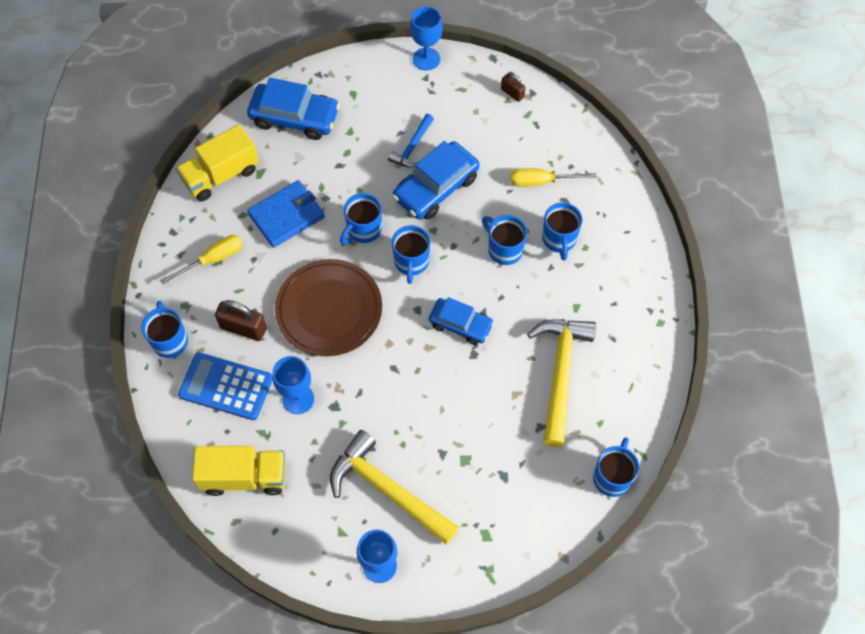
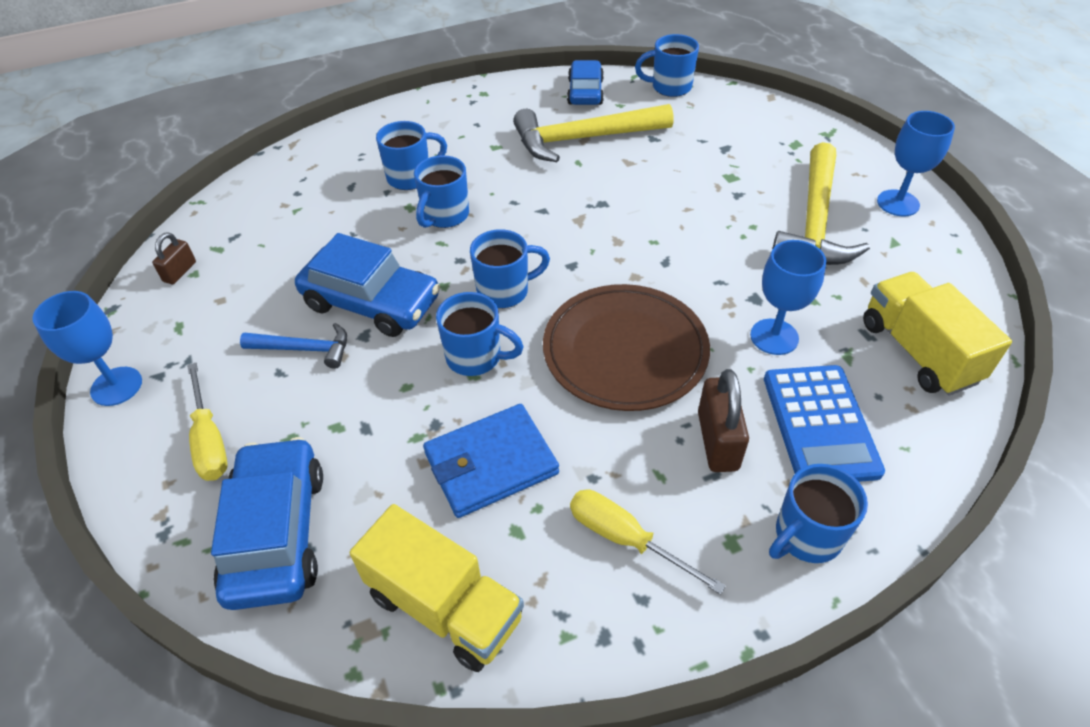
camera: 110 degrees left, 15 degrees down
(286, 215) = (491, 463): blue wallet -> blue wallet turned 60 degrees counterclockwise
(460, 324) = (570, 223): blue car -> blue car (585, 92)
(541, 181) = (328, 210): yellow screwdriver -> yellow screwdriver (210, 440)

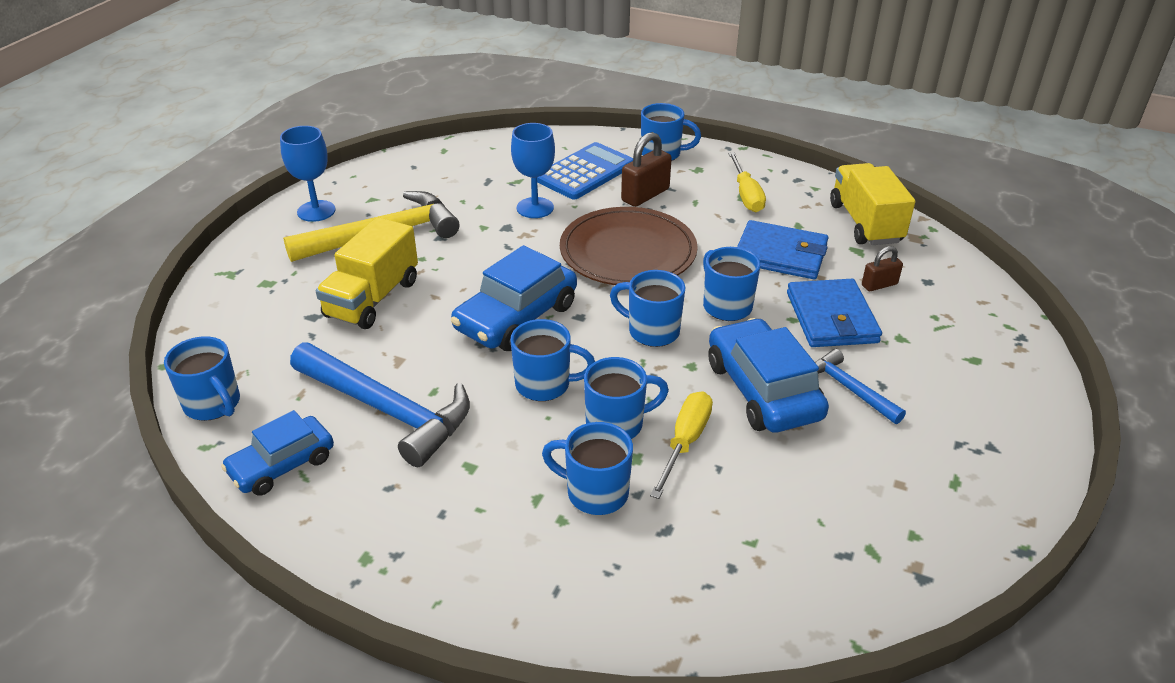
camera: 135 degrees left, 10 degrees down
(116, 386) = (1035, 460): blue goblet -> none
(180, 272) = (929, 547): brown padlock -> brown padlock (879, 285)
(210, 440) = (965, 371): yellow screwdriver -> yellow screwdriver (685, 442)
(276, 533) = (942, 297): blue car -> blue car (516, 317)
(372, 414) = (831, 318): none -> blue wallet
(521, 207) = (545, 385): none -> blue mug
(583, 139) = (387, 410): yellow hammer -> blue hammer
(918, 352) = (481, 162): yellow truck -> yellow truck (372, 299)

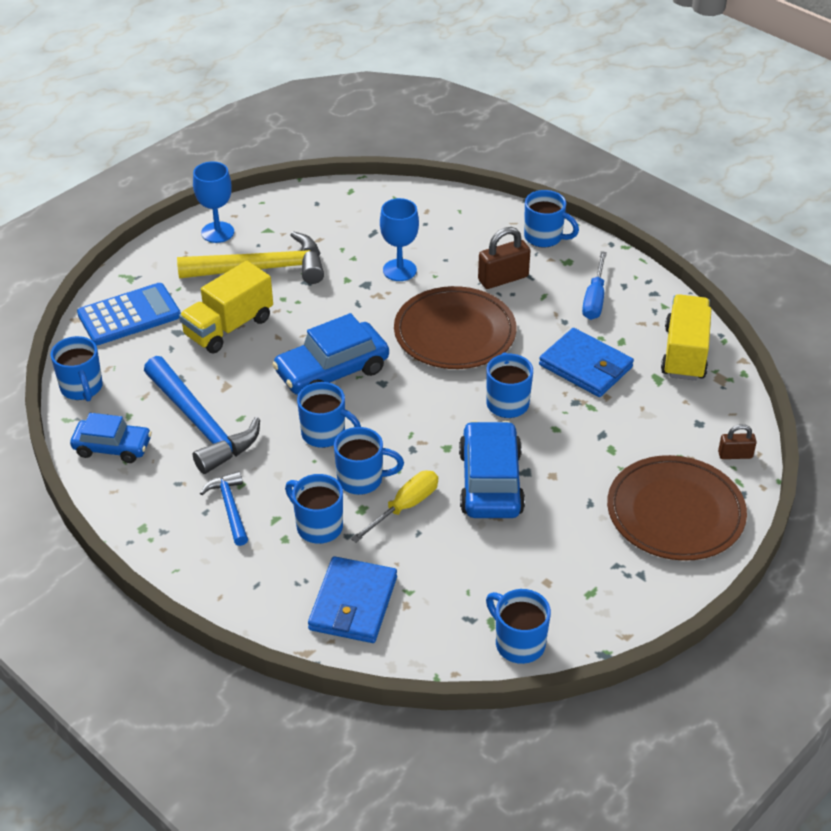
camera: 20 degrees right, 5 degrees up
(282, 465) = (112, 447): blue car -> blue car turned 150 degrees counterclockwise
(585, 172) = (463, 242): blue calculator -> blue calculator (129, 315)
(652, 331) = (432, 410): blue mug -> blue mug (518, 643)
(746, 195) = (594, 299): yellow screwdriver -> blue screwdriver
(831, 318) = (589, 435): blue wallet -> blue wallet (353, 603)
(849, 389) = (560, 499): blue hammer -> blue hammer (230, 507)
(879, 285) = (652, 416): brown padlock -> brown padlock (735, 455)
(974, 372) = (675, 512): none -> brown plate

